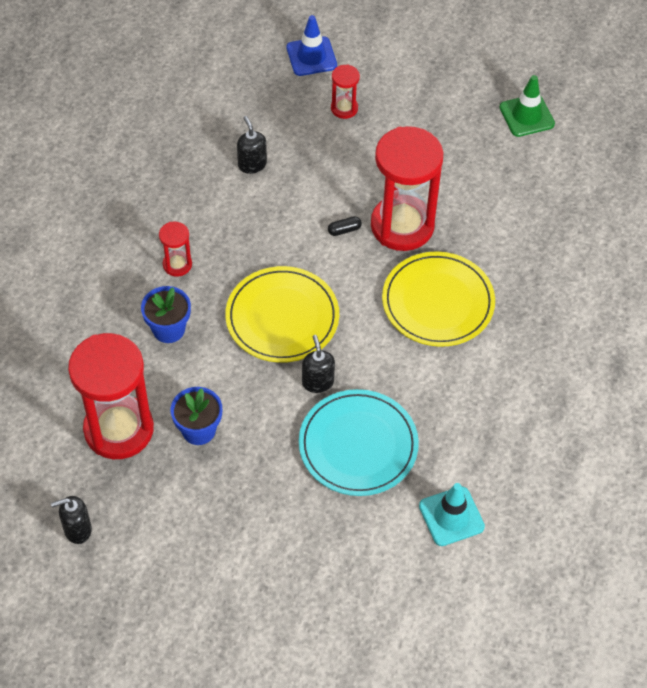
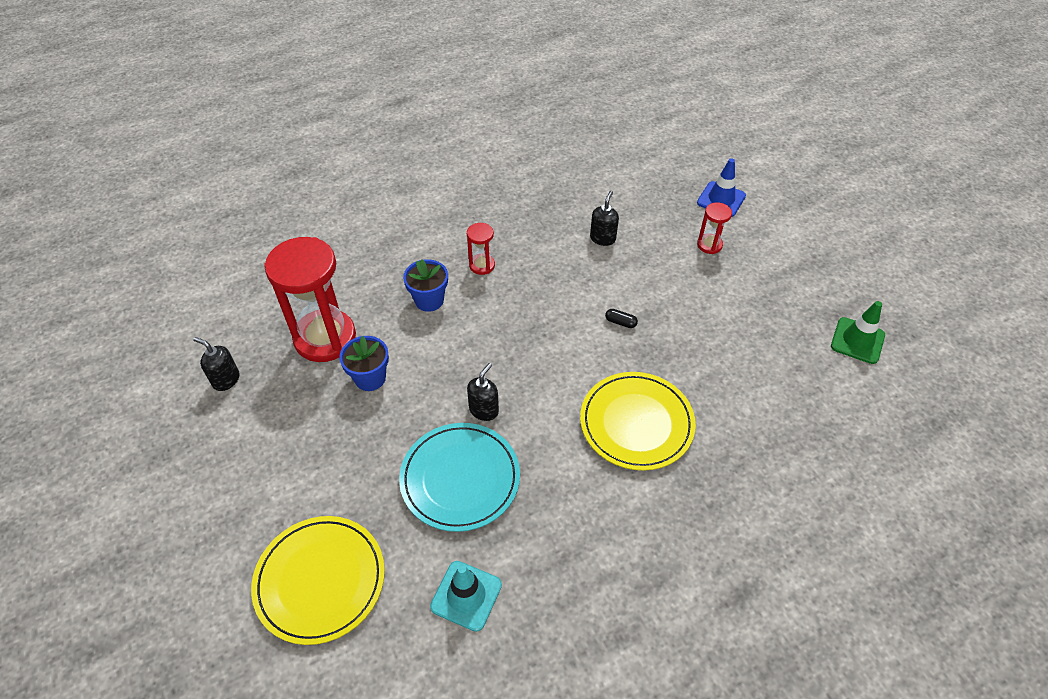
camera: 45 degrees right, 5 degrees down
(282, 317) = (510, 348): yellow plate -> yellow plate (320, 580)
(402, 225) = (668, 349): red hourglass -> none

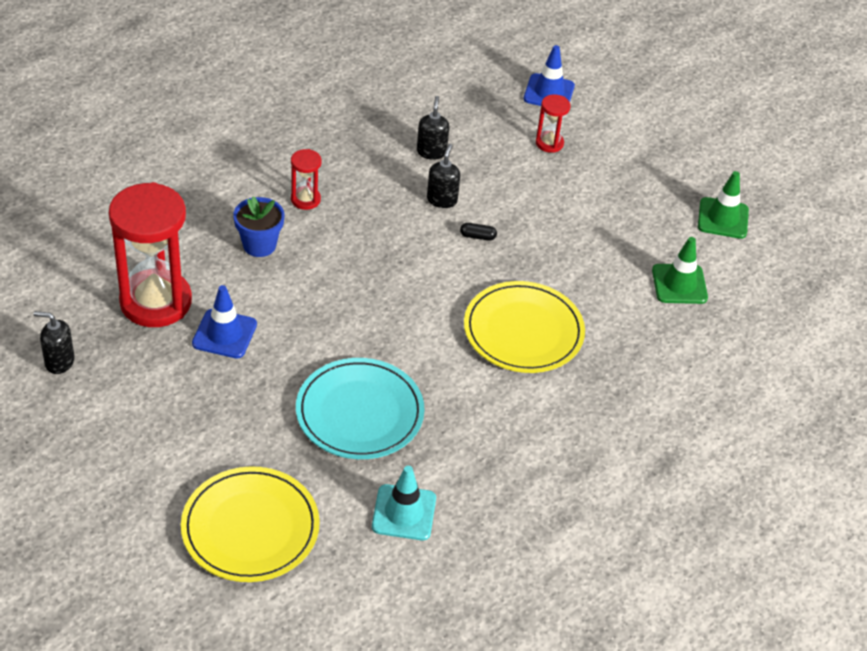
camera: 20 degrees left, 5 degrees down
(370, 378) = (224, 334): blue flower pot -> blue traffic cone
(484, 410) = (361, 345): black soap dispenser -> black soap dispenser (442, 200)
(800, 401) = (679, 284): none -> green traffic cone

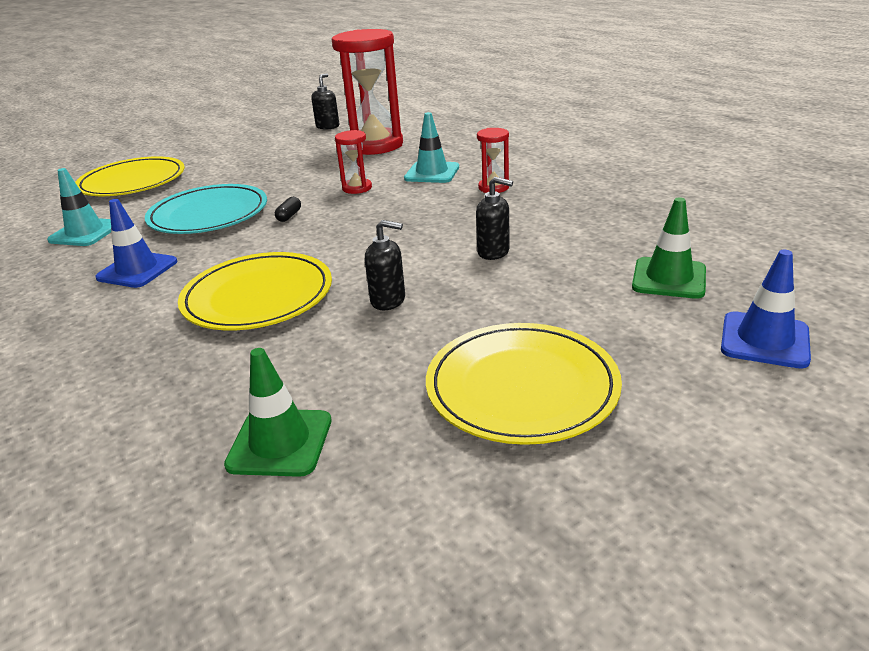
camera: 105 degrees right, 15 degrees down
(224, 334) = (329, 166): blue traffic cone -> blue traffic cone (137, 270)
(259, 245) = (432, 173): blue flower pot -> turquoise traffic cone
(431, 152) = (583, 246): black soap dispenser -> black soap dispenser (388, 300)
(477, 236) = (426, 272): black capsule -> black capsule (289, 216)
(549, 143) = (627, 333): red hourglass -> red hourglass (357, 188)
(610, 189) = (521, 387): none -> yellow plate
(723, 218) = (437, 534): green traffic cone -> green traffic cone (669, 278)

